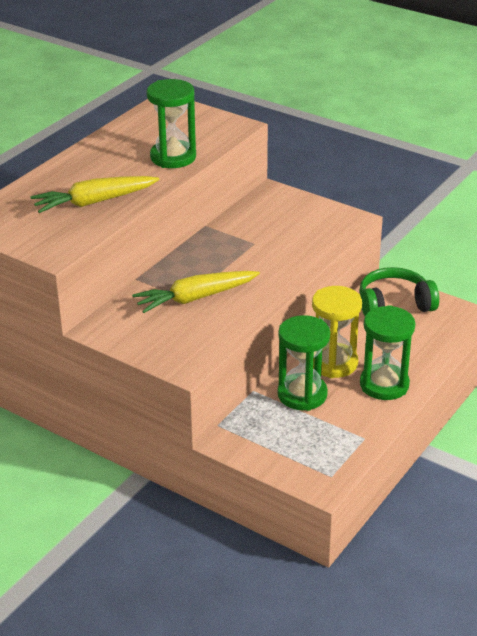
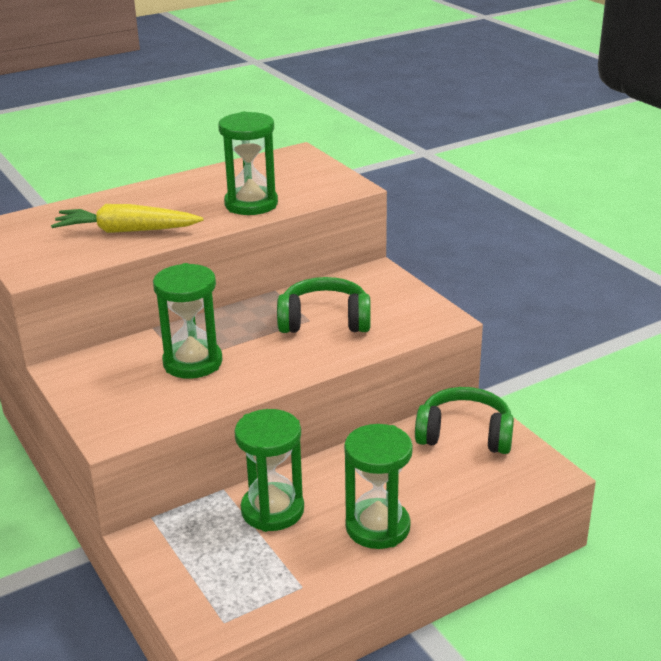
camera: 25 degrees right, 5 degrees down
(196, 298) = (192, 362): yellow carrot -> green hourglass
(267, 241) = (324, 321): none -> green headphones
(333, 363) = (339, 483): yellow hourglass -> none

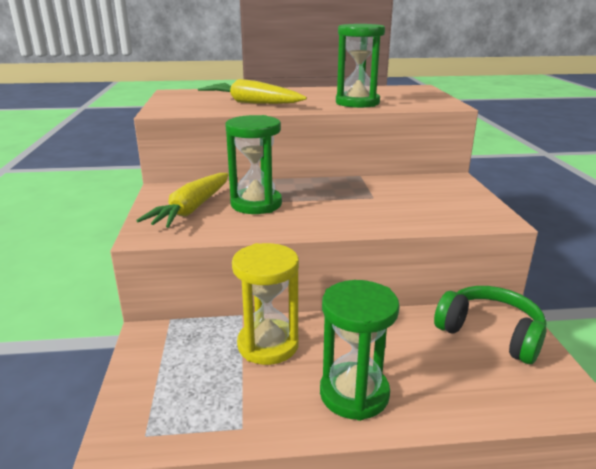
camera: 25 degrees right, 5 degrees down
(127, 388) = (192, 209): none -> yellow carrot
(272, 510) = (268, 345): green hourglass -> yellow hourglass
(324, 321) = (385, 200): green headphones -> none

